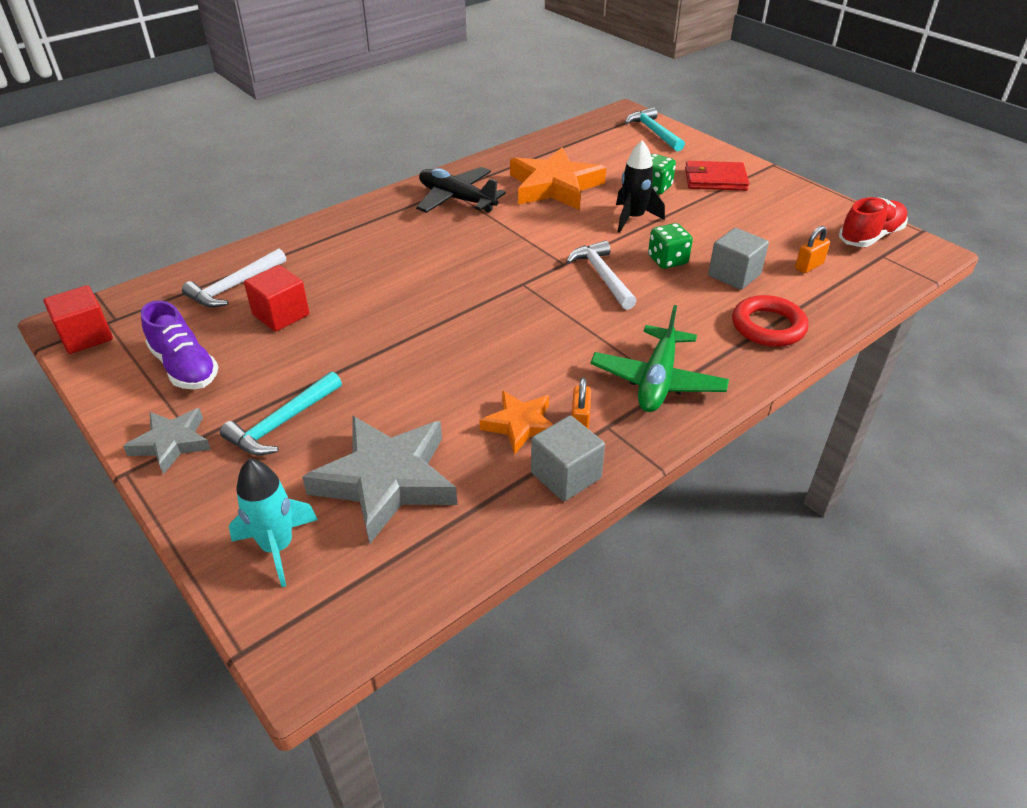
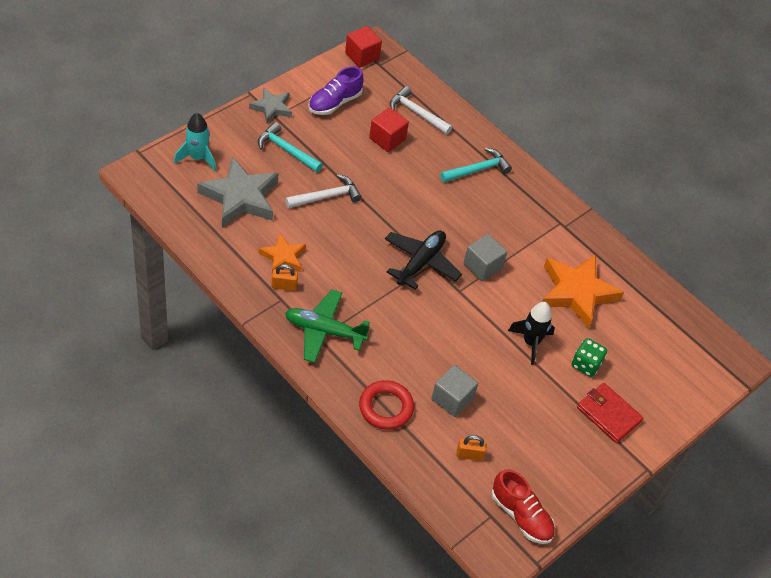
camera: 80 degrees right, 10 degrees up
(456, 199) = (546, 227): black plane -> black plane (420, 263)
(566, 475) = (241, 276): grey cube -> grey cube (482, 266)
(602, 276) = (443, 313): white hammer -> white hammer (326, 197)
(654, 132) = (697, 379): turquoise hammer -> turquoise hammer (477, 170)
(667, 260) = (469, 357): green dice -> none
(715, 179) = (608, 414): red wallet -> red wallet turned 45 degrees counterclockwise
(809, 266) = (469, 455): orange padlock -> orange padlock turned 45 degrees counterclockwise

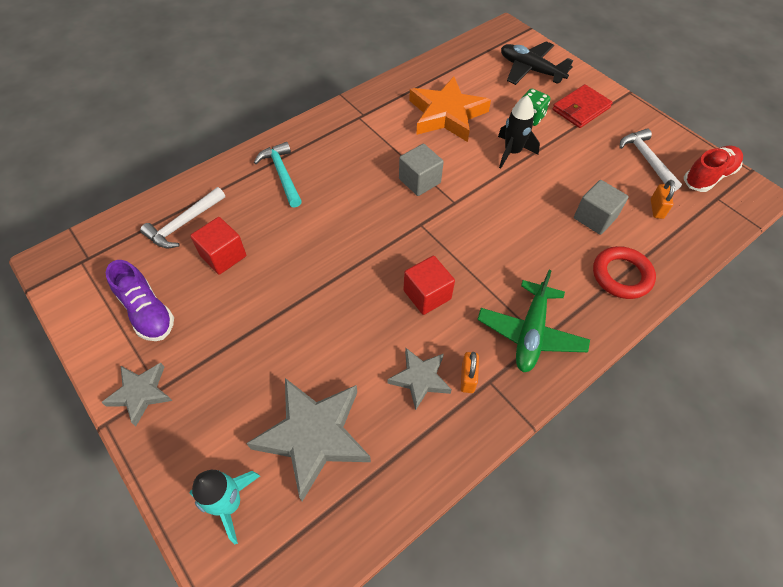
camera: 80 degrees left, 5 degrees up
(283, 257) = (420, 379): orange star -> grey star
(286, 150) = (229, 373): turquoise hammer -> none
(326, 197) = (316, 326): white hammer -> white hammer (647, 160)
(362, 56) = (65, 277): red cube -> red cube (427, 295)
(420, 263) = (419, 233): black plane -> black plane (530, 70)

